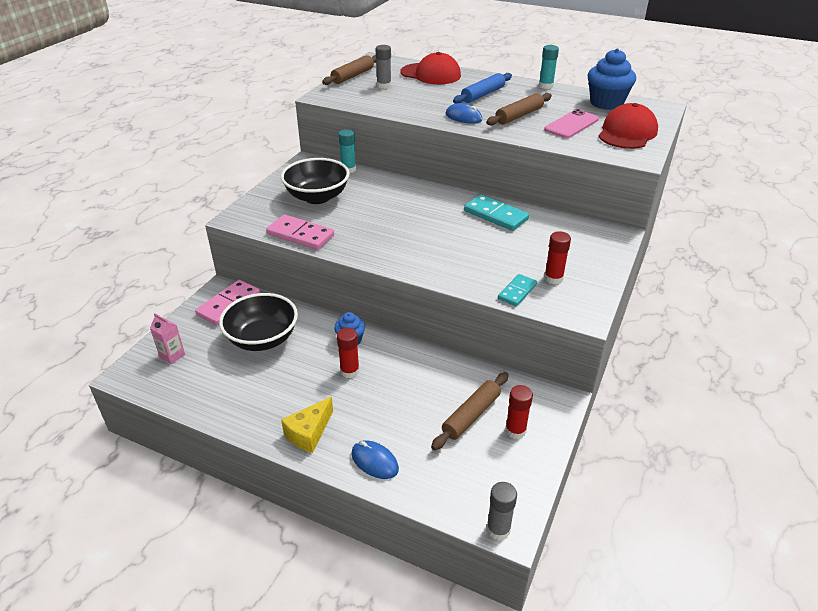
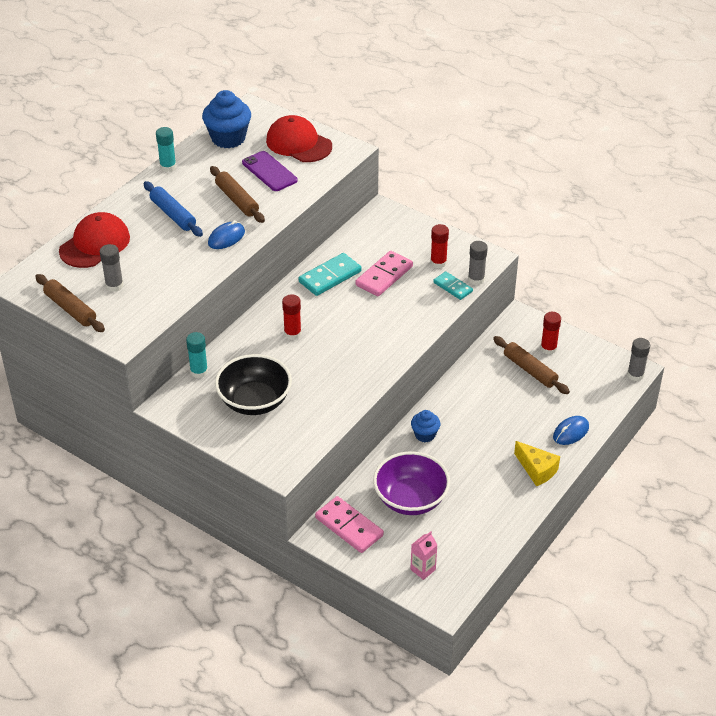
camera: 80 degrees left, 5 degrees up
(262, 339) = (410, 499): black bowl -> purple bowl
(300, 235) = (329, 418): pink domino -> pink domino (384, 276)
(349, 371) = (467, 438): red glue stick -> red glue stick (292, 334)
(539, 308) = (476, 279): none -> grey glue stick
(571, 124) = (269, 171): pink phone -> purple phone

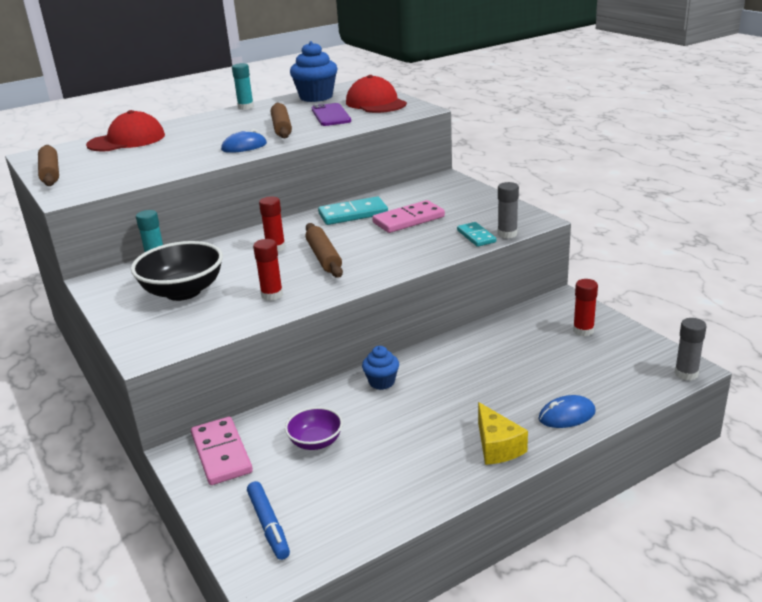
camera: 25 degrees right, 15 degrees down
(114, 286) = (107, 164): grey glue stick -> none
(173, 215) = (215, 131): blue rolling pin -> none
(410, 499) = (316, 442): purple bowl -> purple bowl, size x0.57
(423, 569) = (269, 525): pink carton -> blue marker
(438, 263) = (474, 217): red glue stick -> red glue stick (272, 295)
(530, 370) = (548, 346): brown rolling pin -> brown rolling pin (323, 257)

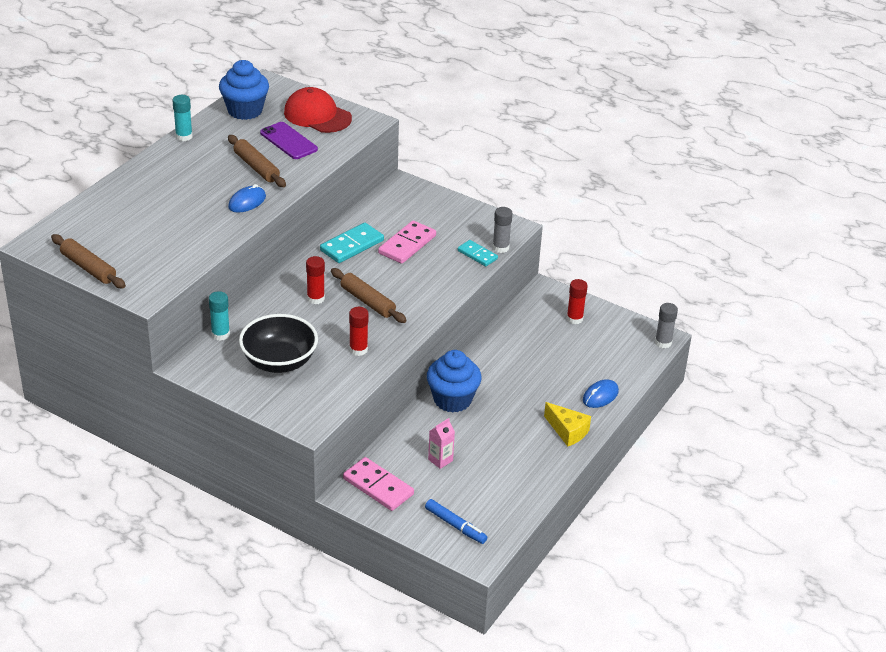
camera: 30 degrees left, 10 degrees up
(127, 140) = (111, 208): red cap -> none
(316, 442) = (440, 460): purple bowl -> pink carton
(381, 382) = (452, 400): blue cupcake -> blue cupcake, size x1.81

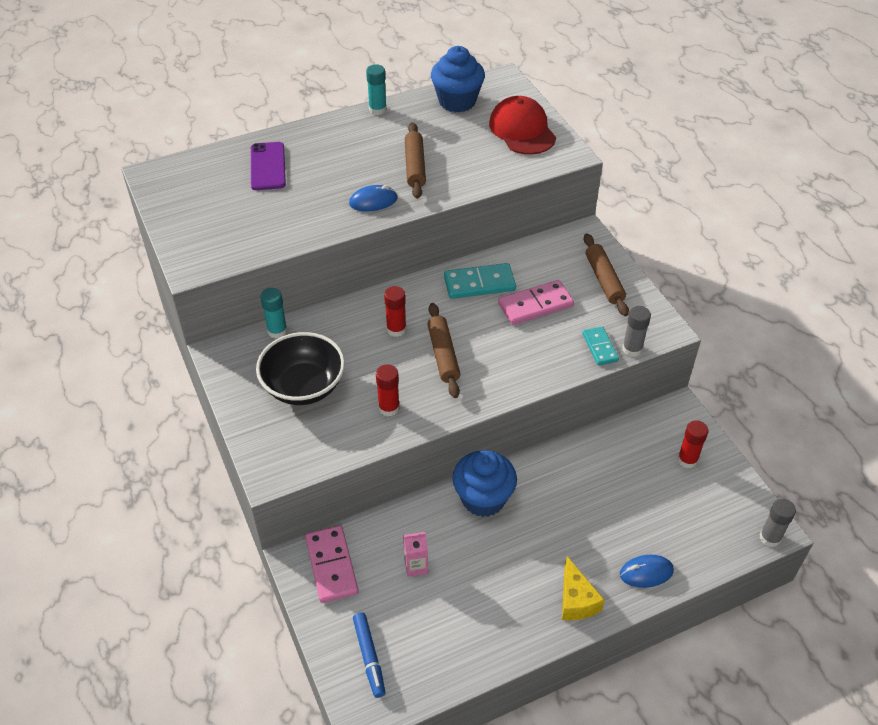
camera: 35 degrees right, 10 degrees up
(88, 268) = (172, 217): brown rolling pin -> brown rolling pin (604, 280)
(288, 141) = (470, 148): purple phone -> purple phone (268, 166)

